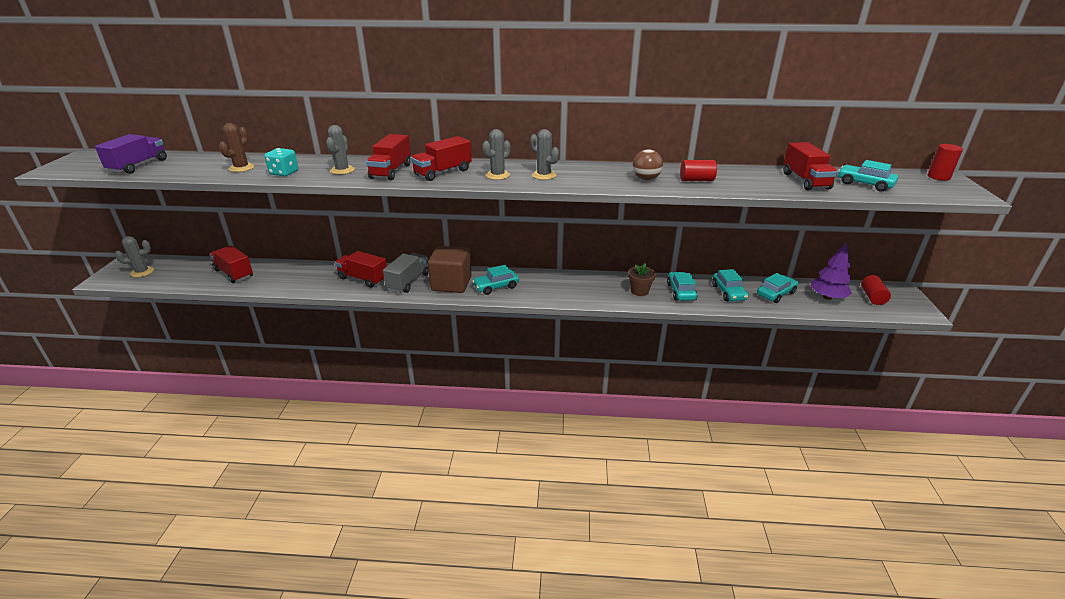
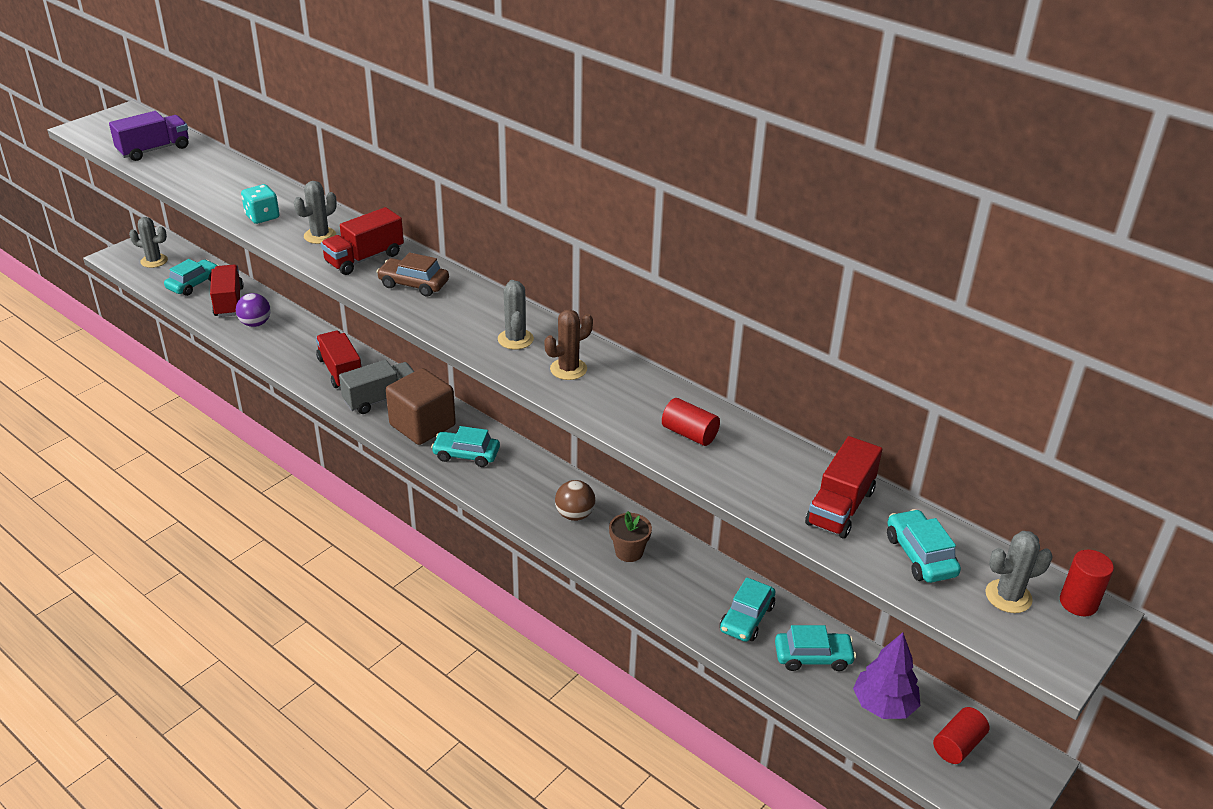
camera: 35 degrees right, 5 degrees up
(241, 168) = (234, 191): brown cactus -> brown cactus (568, 369)
(269, 277) = (255, 323): none -> purple ball
(443, 172) = (413, 284): red truck -> brown car
(497, 175) = (464, 316): grey cactus -> grey cactus (1008, 596)
(646, 179) = (627, 402): brown ball -> brown ball (575, 515)
(681, 292) = (682, 582): turquoise car -> turquoise car (193, 284)

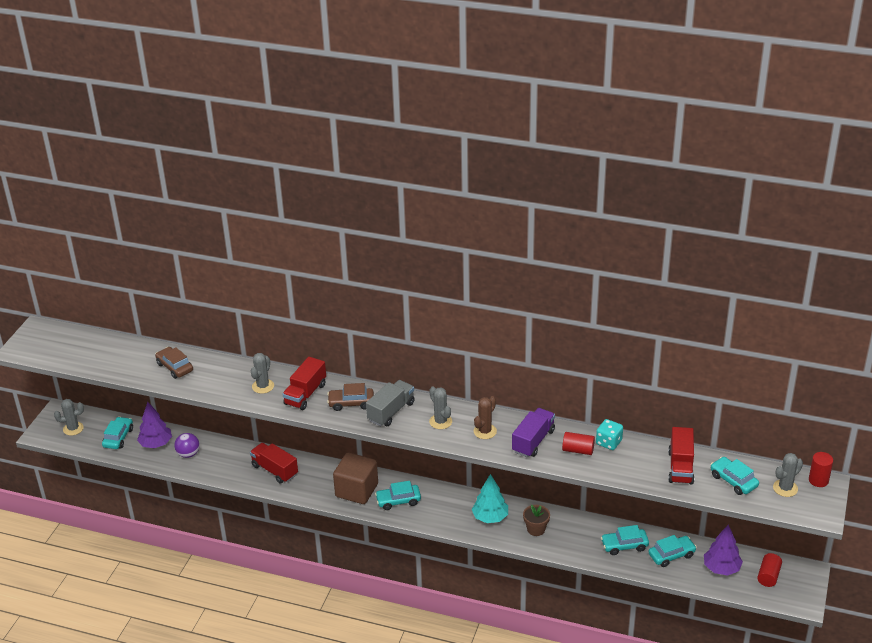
camera: 20 degrees left, 0 degrees up
(154, 150) = (88, 353): purple truck -> purple truck (533, 441)
(229, 302) = (156, 444): red truck -> purple tree
(235, 189) = (175, 367): none -> brown car
(262, 216) = (212, 383): turquoise dice -> turquoise dice (608, 442)
(381, 399) = (316, 481): grey truck -> grey truck (391, 412)
(575, 515) = (490, 517): brown ball -> turquoise tree
(747, 618) = (624, 545): turquoise car -> turquoise car turned 75 degrees clockwise

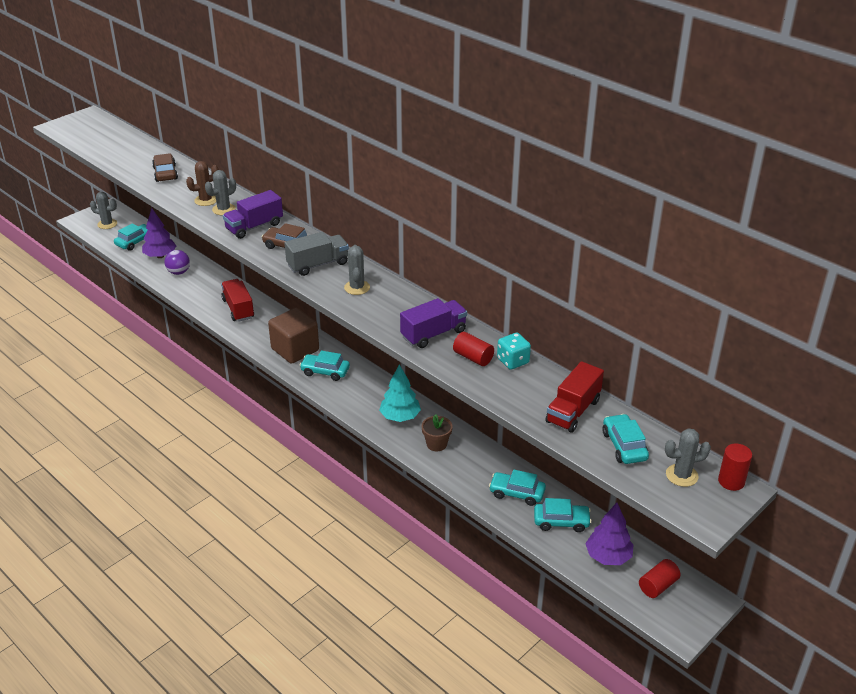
camera: 25 degrees right, 0 degrees up
(305, 394) = (254, 227): red truck -> purple truck
(485, 431) = (392, 310): brown cactus -> brown cactus (206, 200)

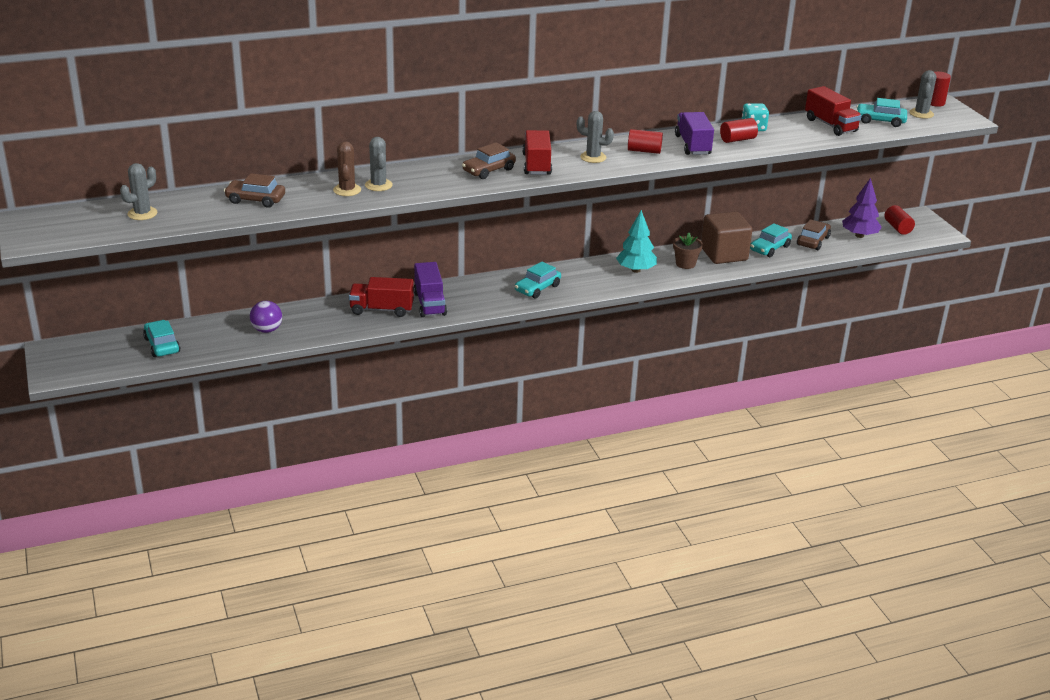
camera: 65 degrees left, 5 degrees down
(107, 224) = (92, 357): grey cactus -> grey cactus (142, 214)
(160, 256) = (216, 335): purple tree -> none
(254, 227) = (432, 178): purple truck -> purple truck (429, 304)
(295, 349) = (486, 295): brown cube -> brown cube (724, 254)
(318, 264) = (536, 164): grey truck -> red truck
(395, 310) = (644, 151): none -> red cylinder
(561, 522) = (813, 241): turquoise car -> brown car

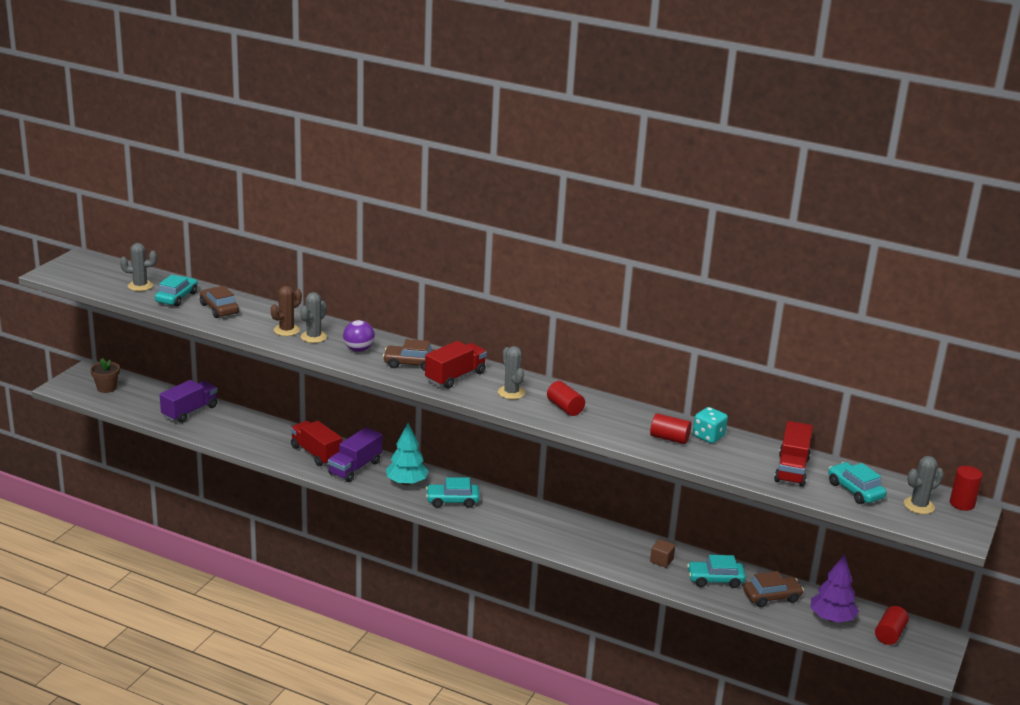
camera: 45 degrees right, 5 degrees down
(162, 345) = (147, 401): turquoise car -> turquoise car (177, 297)
(267, 330) = (222, 426): purple ball -> purple ball (358, 349)
(635, 270) = (558, 531): turquoise tree -> turquoise tree (406, 482)
(685, 264) = (610, 549): brown flower pot -> brown flower pot (106, 388)
(693, 145) = (617, 423): purple truck -> purple truck (190, 411)
(724, 254) = (661, 561): brown cube -> brown cube, size x0.43

